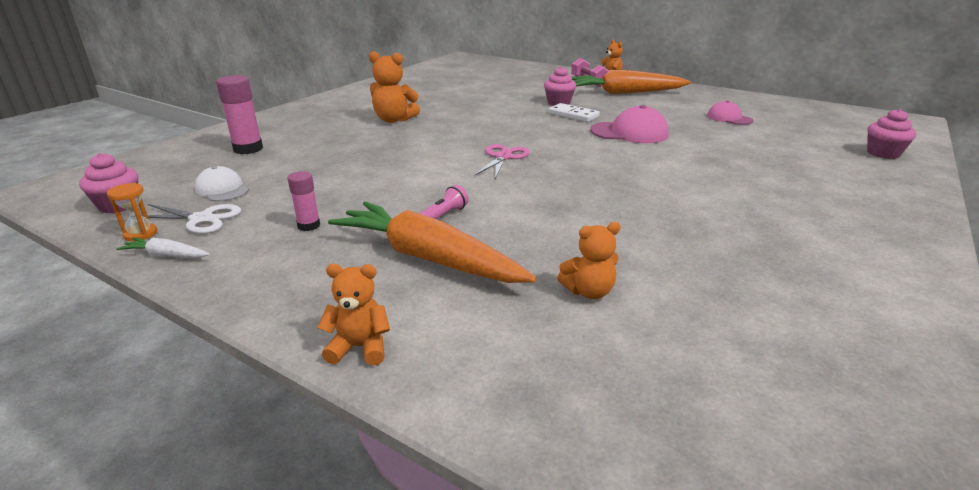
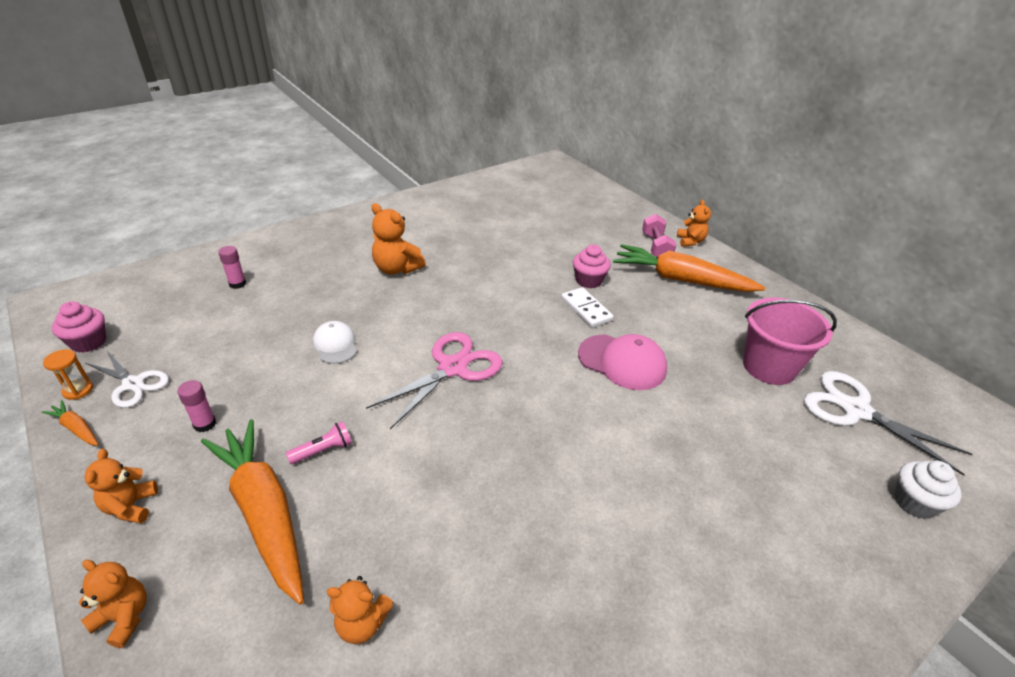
camera: 20 degrees right, 10 degrees up
(166, 255) = (76, 428): white carrot -> orange carrot
(222, 189) = (176, 343): white cap -> white cap (335, 345)
(248, 149) = (237, 284): pink glue stick -> pink glue stick, size x0.59
(287, 285) = (131, 506): none -> orange teddy bear
(503, 157) = (453, 368): pink scissors -> pink scissors, size x1.55
(729, 118) = (769, 367): pink cap -> pink bucket
(803, 125) = (855, 410): none -> white scissors
(883, 153) = (914, 502): pink cupcake -> white cupcake

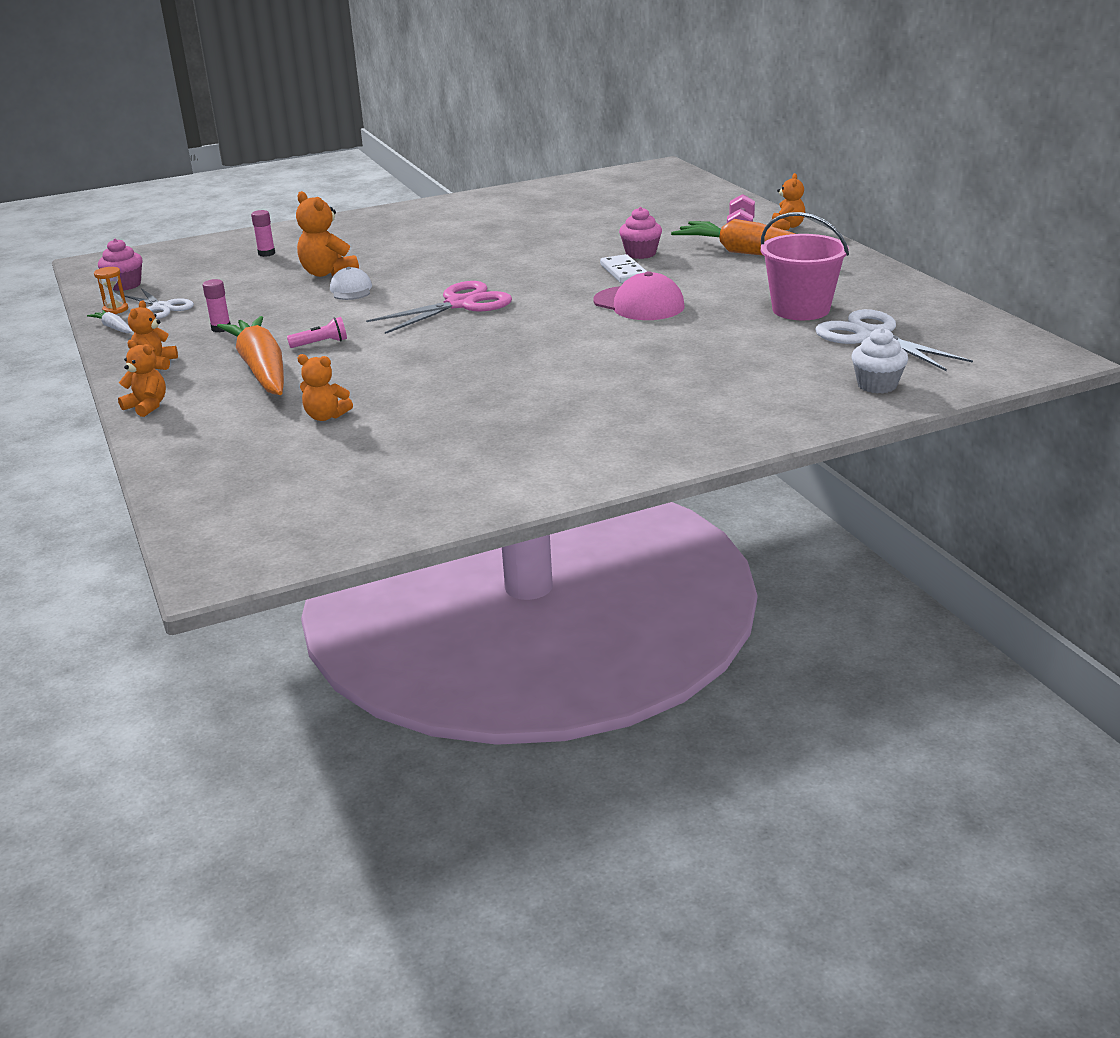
camera: 15 degrees right, 10 degrees down
(76, 428) = (114, 328): orange carrot -> white carrot
(396, 269) = (432, 245): orange teddy bear -> orange teddy bear (327, 273)

